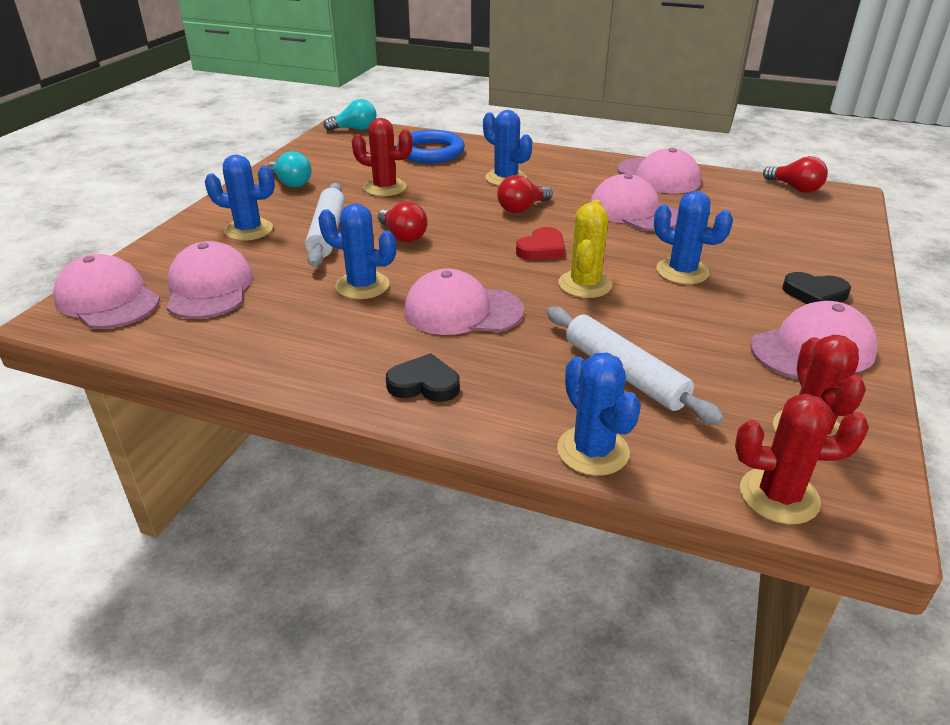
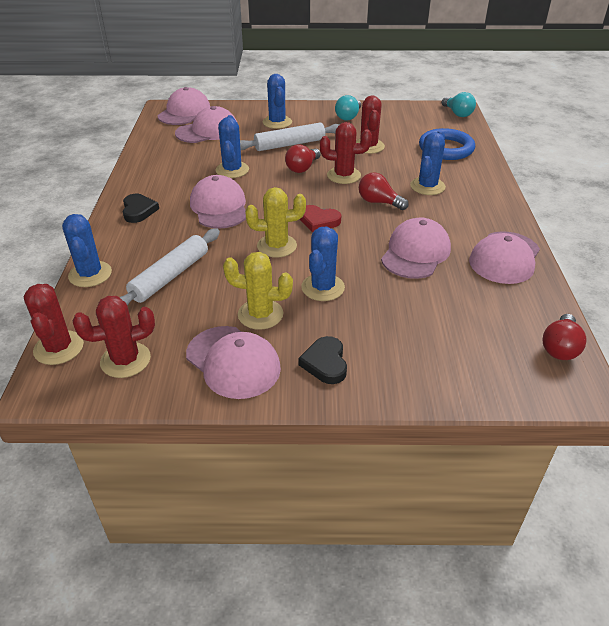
camera: 70 degrees right, 5 degrees up
(445, 215) = (343, 175): none -> red cactus
(593, 451) = (90, 274): blue cactus -> blue cactus turned 60 degrees counterclockwise
(725, 318) = (260, 314): none -> yellow cactus

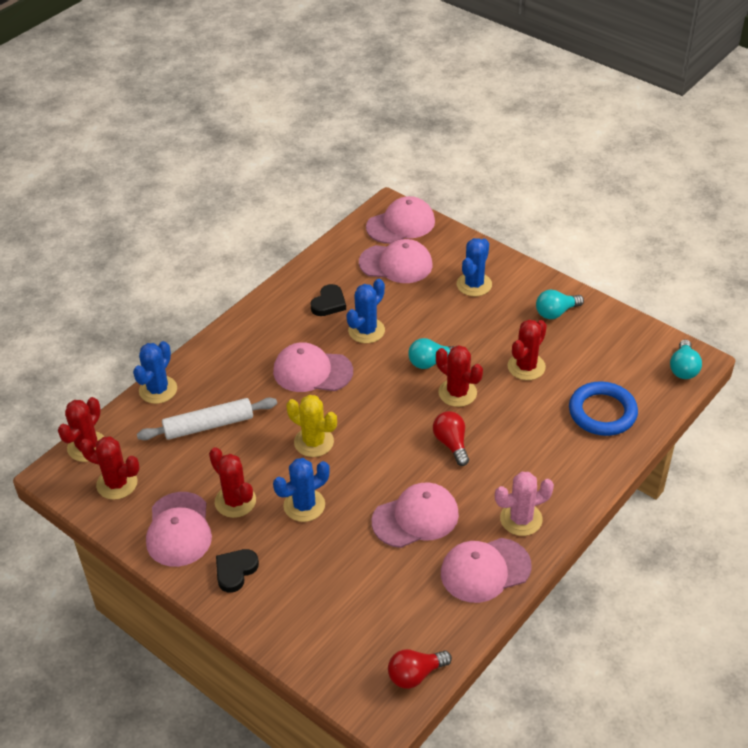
camera: 40 degrees right, 5 degrees up
(138, 211) = (247, 339): black heart -> black heart (329, 303)
(219, 207) = (312, 371): pink cap -> pink cap turned 105 degrees counterclockwise
(260, 314) = (235, 501): yellow cactus -> red cactus
(290, 144) = (453, 323): white rolling pin -> none
(302, 168) = (430, 362): red light bulb -> turquoise light bulb
(319, 221) = (375, 435): red heart -> none
(427, 186) = (520, 451): blue cactus -> none
(482, 219) = (521, 519): none -> pink cactus

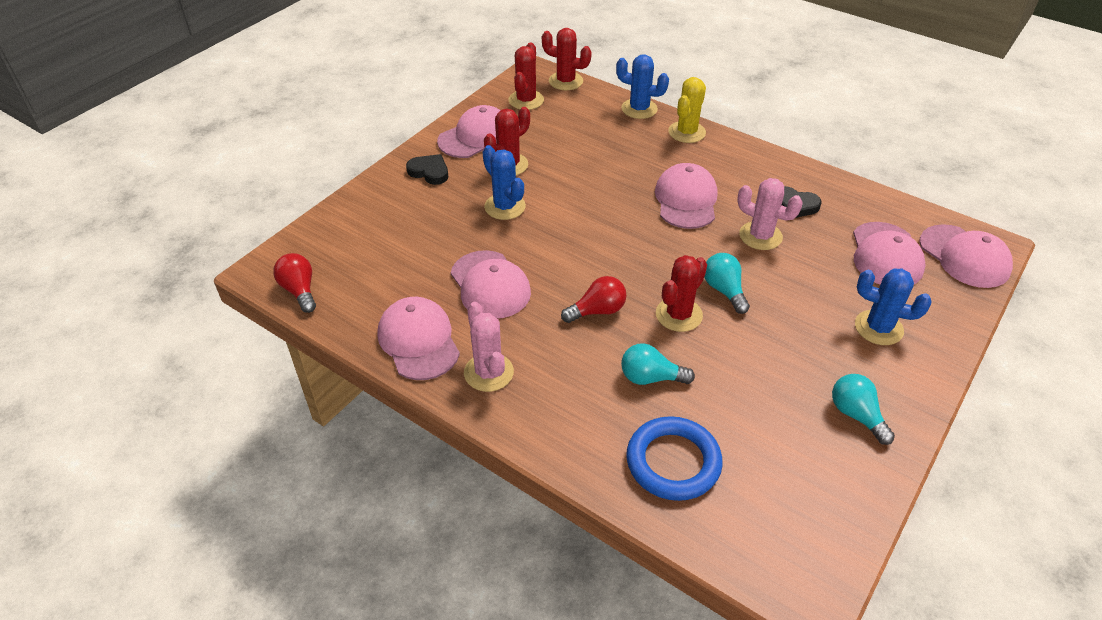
camera: 85 degrees right, 0 degrees up
(179, 530) = (476, 137): pink cap -> pink cap turned 150 degrees clockwise
(208, 425) = (599, 141): white rolling pin -> none
(314, 442) = (587, 207): yellow cactus -> yellow cactus (687, 132)
(366, 331) = (760, 236): blue cactus -> pink cactus
(526, 367) = (739, 380): red cactus -> none
(683, 368) = (786, 575): turquoise light bulb -> turquoise light bulb (650, 378)

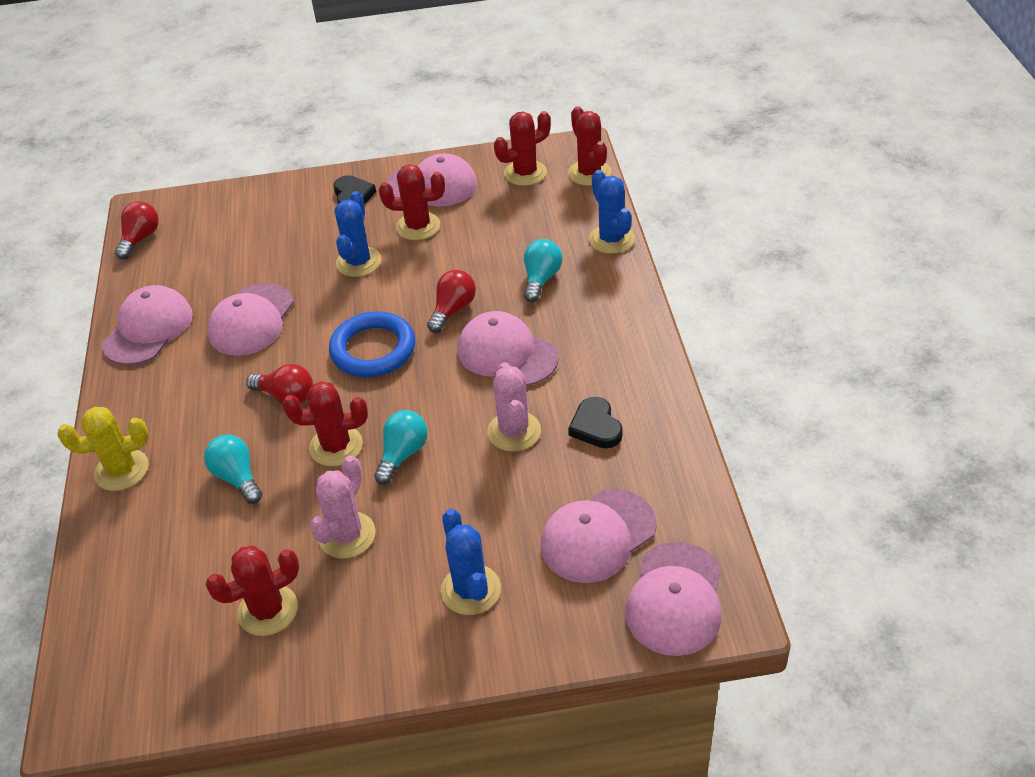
camera: 50 degrees right, 0 degrees up
(488, 372) = (151, 386): pink cactus -> pink cactus (347, 535)
(614, 197) = (453, 310): none -> red light bulb
(673, 462) = (151, 550): blue ring -> blue ring (373, 349)
(686, 200) = (507, 353): pink cap -> pink cap turned 105 degrees counterclockwise
(687, 132) = (617, 289): yellow cactus -> yellow cactus (122, 470)
(802, 430) = (268, 610): none -> red cactus
(856, 415) = (325, 638): turquoise light bulb -> turquoise light bulb (541, 279)

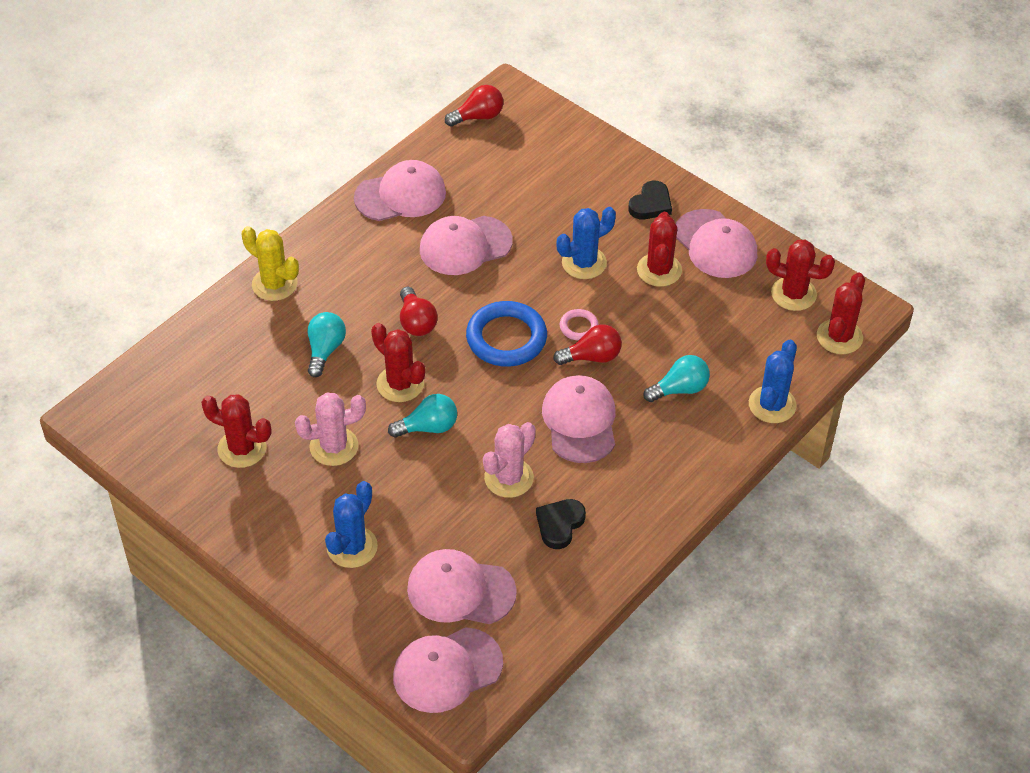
camera: 45 degrees right, 5 degrees up
(415, 300) = (578, 327): none -> pink ring
(418, 226) = (659, 270): red cactus -> red cactus turned 45 degrees clockwise

